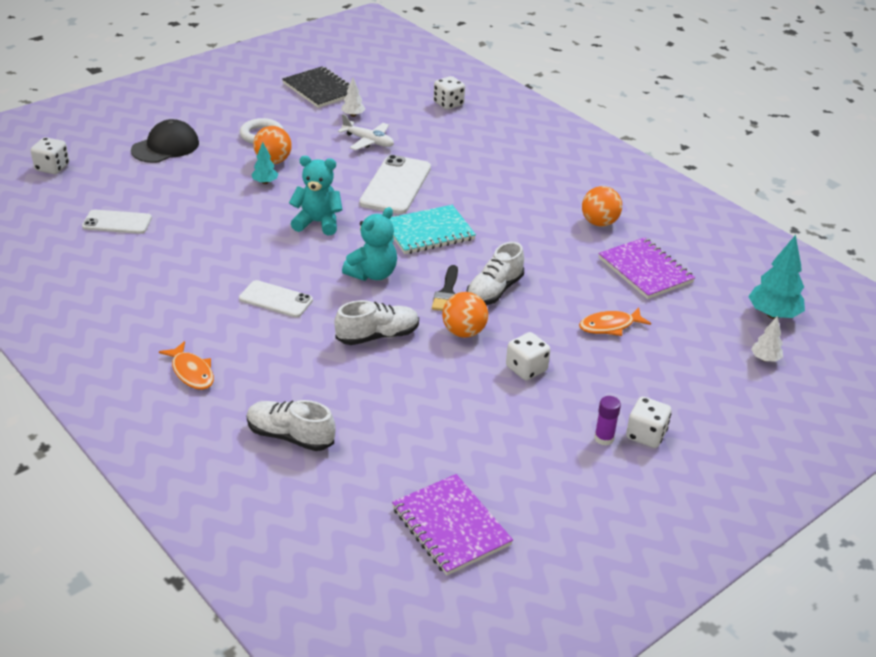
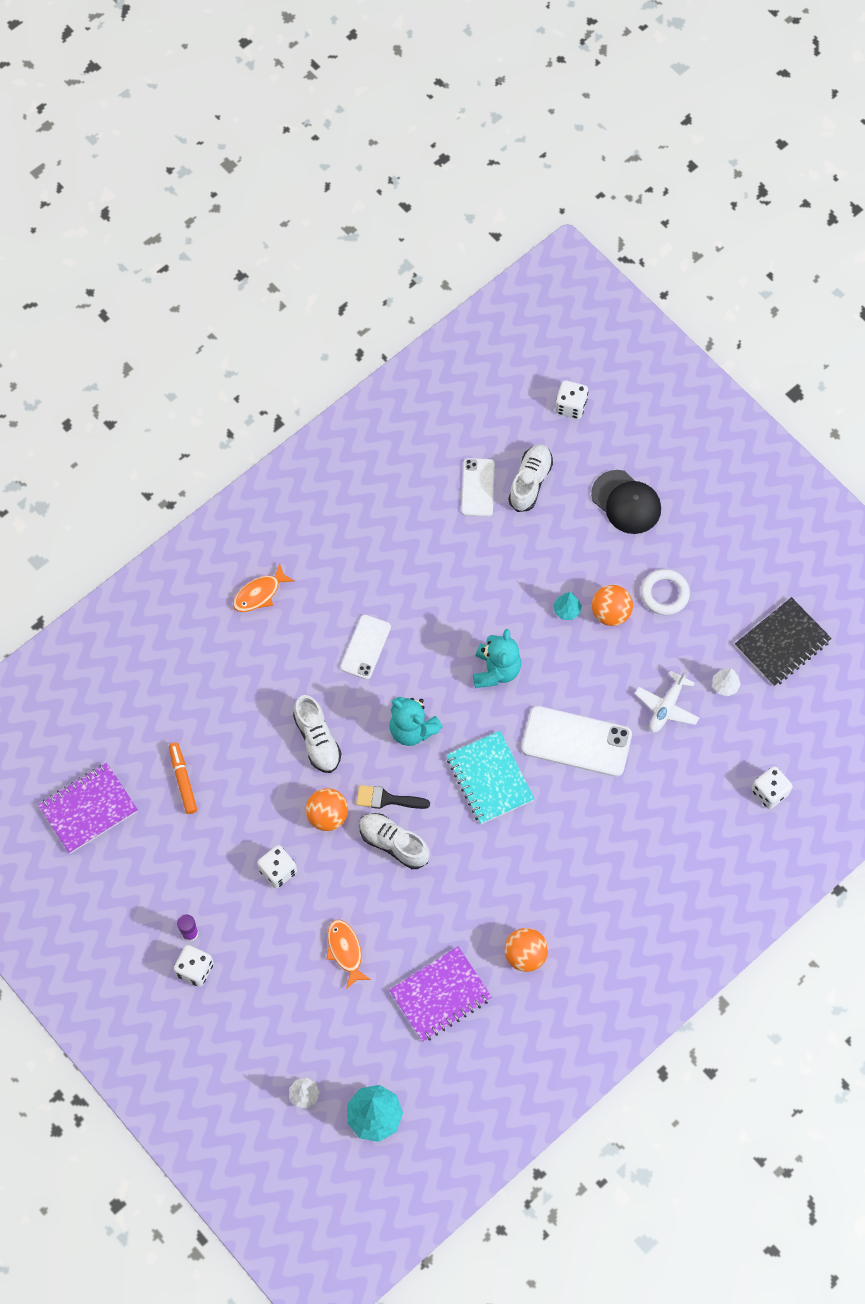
camera: 90 degrees right, 30 degrees up
(290, 436) = (184, 681): white shoe -> white shoe (530, 482)
(417, 440) = (183, 780): none -> orange marker

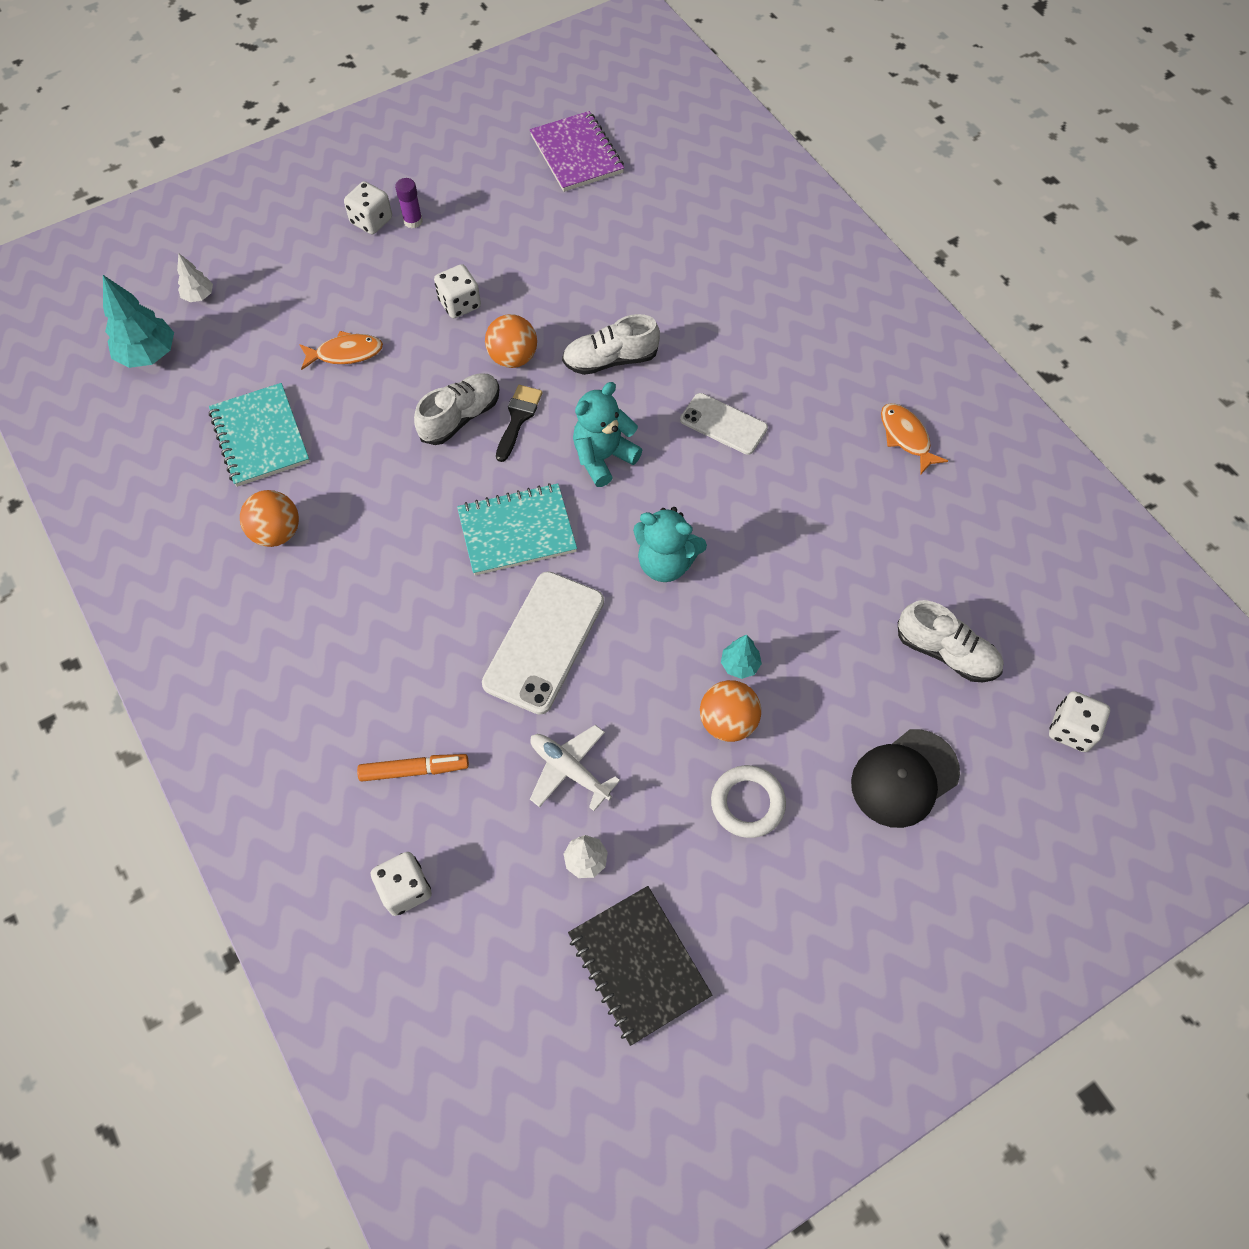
camera: 100 degrees right, 5 degrees down
(183, 780) = (590, 233): orange marker -> orange marker (414, 770)
(259, 594) = (811, 328): orange fish -> orange fish (906, 437)
(440, 995) = (260, 437): purple notebook -> turquoise notebook
(478, 487) = (941, 585): white phone -> none

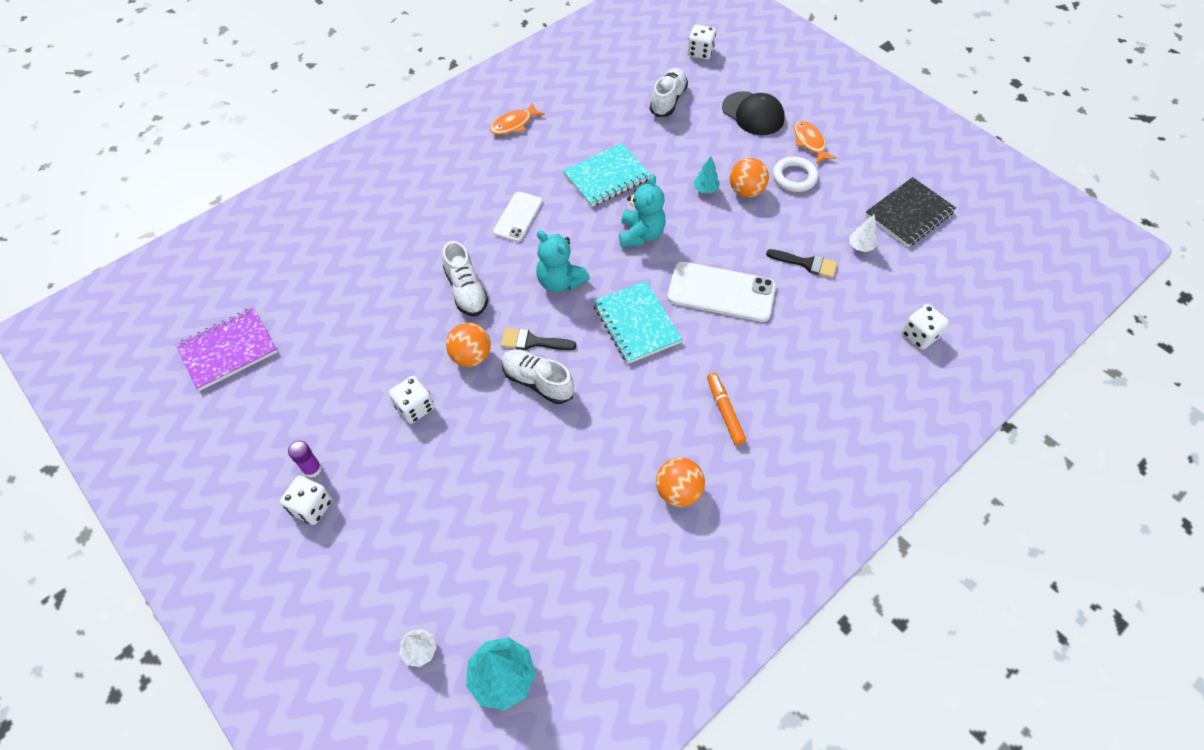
camera: 100 degrees left, 5 degrees down
(260, 437) = (584, 535): turquoise notebook -> turquoise notebook (607, 177)
(345, 353) = (480, 487): orange fish -> orange fish (810, 142)
(414, 770) = (840, 348): orange marker -> orange marker (724, 411)
(569, 770) = (806, 263): white plane -> black brush

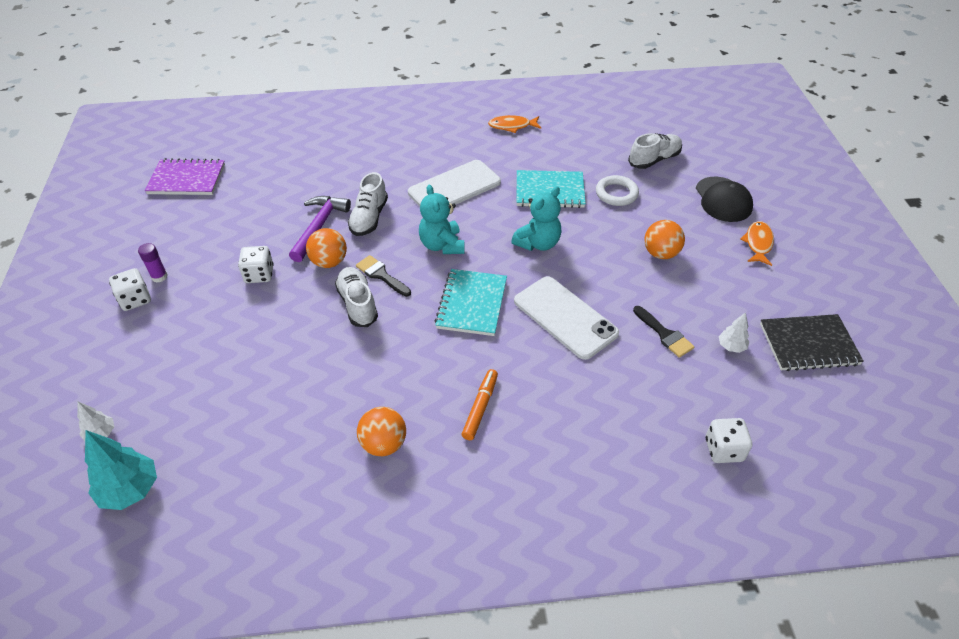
camera: 35 degrees right, 10 degrees down
(426, 326) = (319, 226): none -> purple hammer
(518, 217) = (454, 187): white phone -> white phone, size x1.61
(700, 52) = (716, 137): white dice -> none
(705, 189) = (625, 236): turquoise tree -> none
(794, 177) = (717, 263): white ring -> white ring (616, 194)

